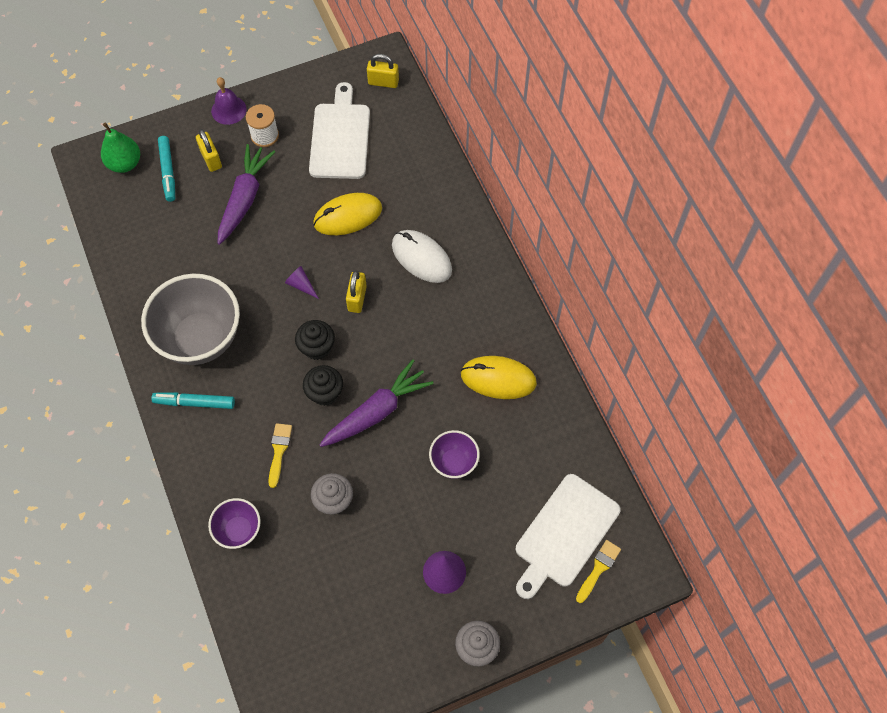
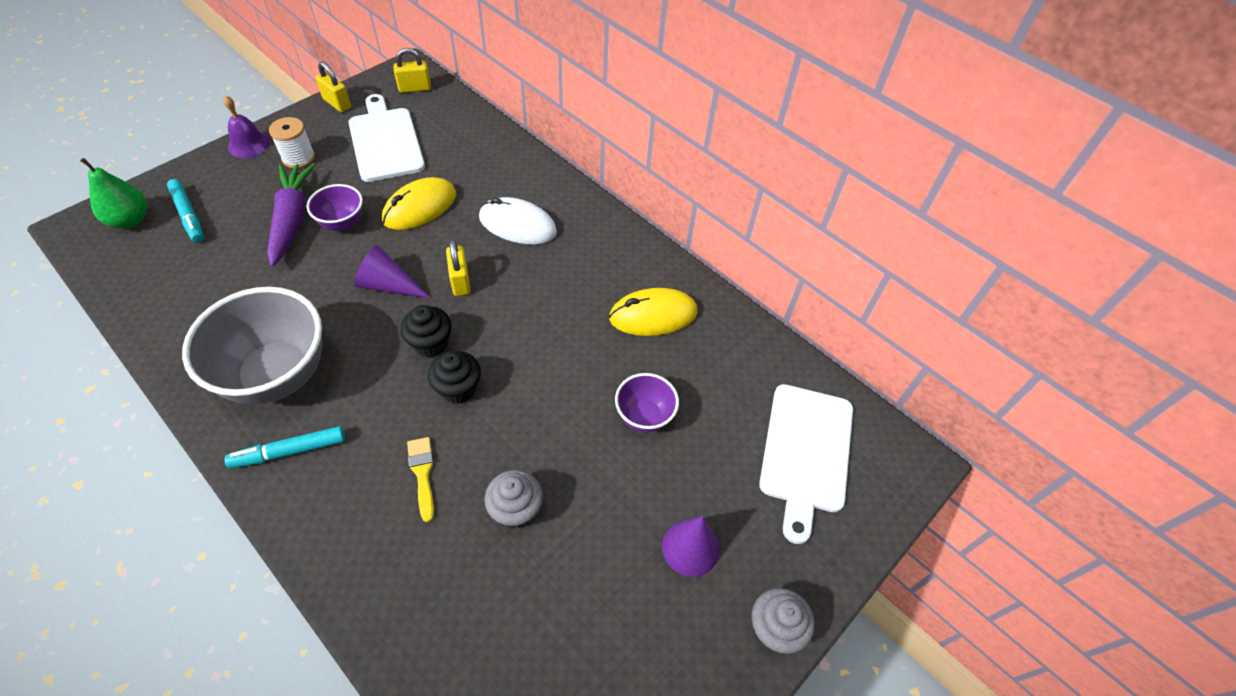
camera: 25 degrees left, 10 degrees down
(211, 159) = (240, 192): yellow padlock -> yellow padlock (337, 103)
(239, 530) = (399, 593): purple bowl -> purple bowl (342, 223)
(301, 285) = (388, 285): purple cone -> purple cone, size x1.63
(377, 411) = (530, 389): purple carrot -> none
(598, 568) = (863, 477): yellow brush -> none

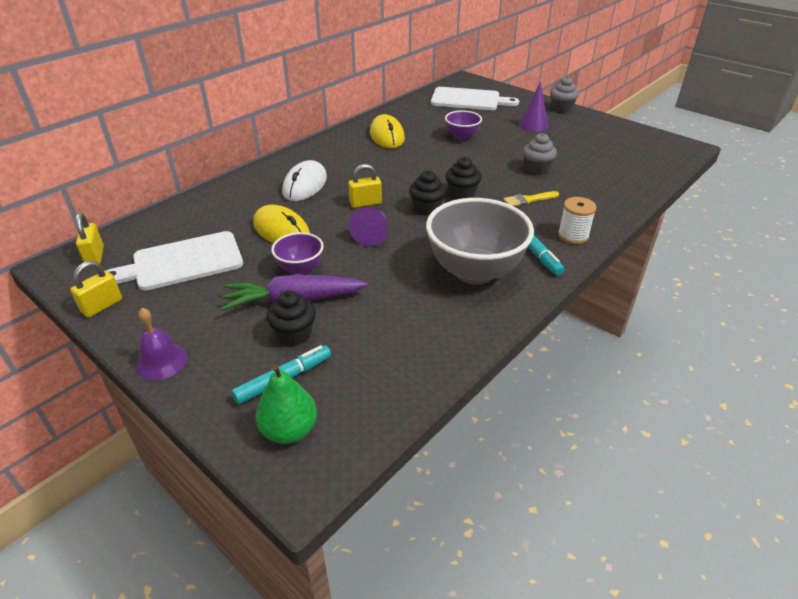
camera: 90 degrees left, 15 degrees down
(242, 221) = (294, 334): none -> black cupcake
(298, 158) = (196, 316): white spool -> white spool (573, 235)

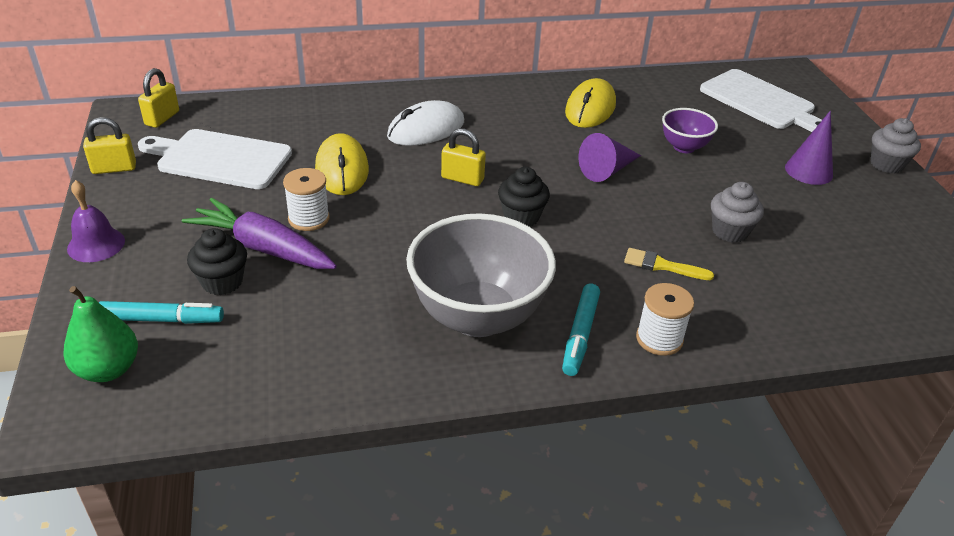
camera: 35 degrees right, 0 degrees up
(300, 269) = (309, 219): purple bowl -> white spool
(373, 234) = (425, 217): purple cone -> purple cone (607, 170)
(462, 194) = (586, 219): black cupcake -> none

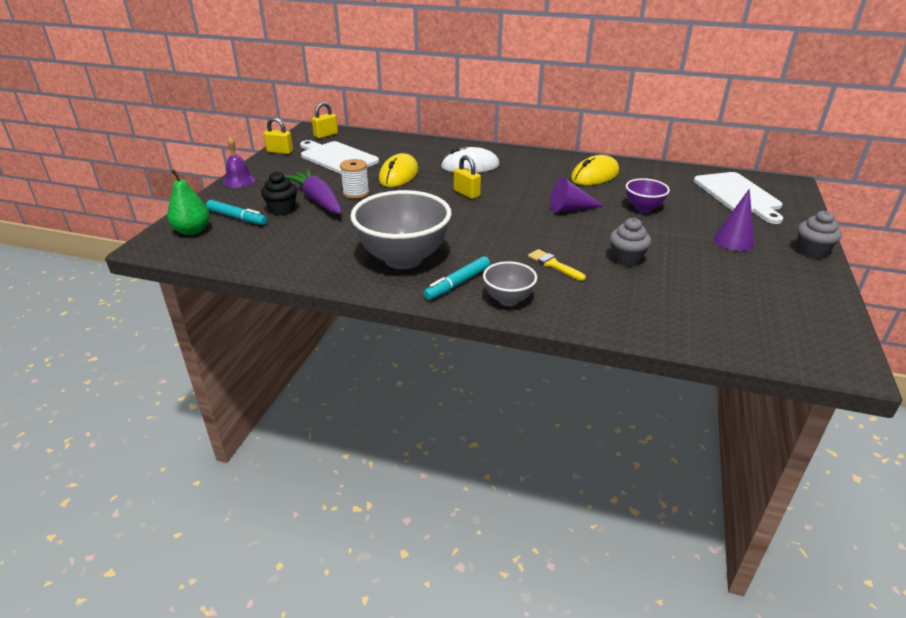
camera: 30 degrees right, 5 degrees down
(521, 217) = (484, 219): black cupcake -> none
(659, 339) = (508, 299): white spool -> grey bowl

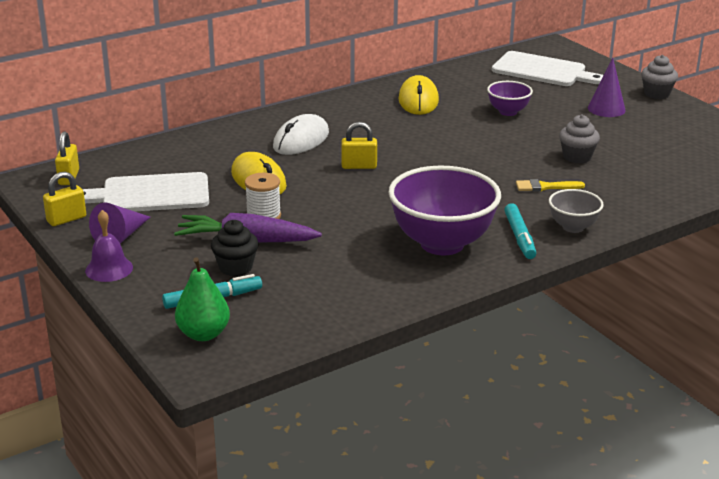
camera: 50 degrees left, 5 degrees down
(403, 259) = (442, 244): grey bowl -> purple bowl
(570, 209) = (463, 138): purple cone -> purple cone (121, 236)

